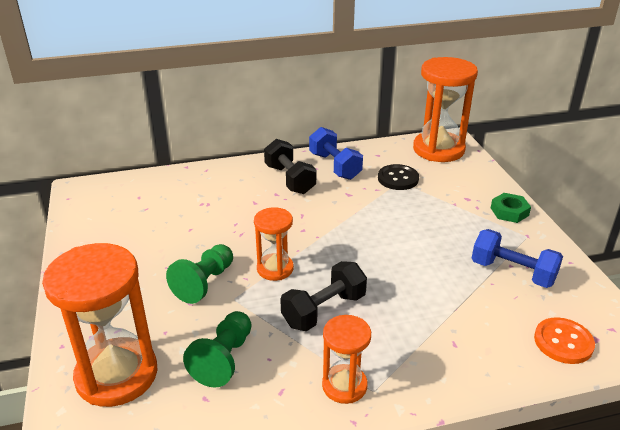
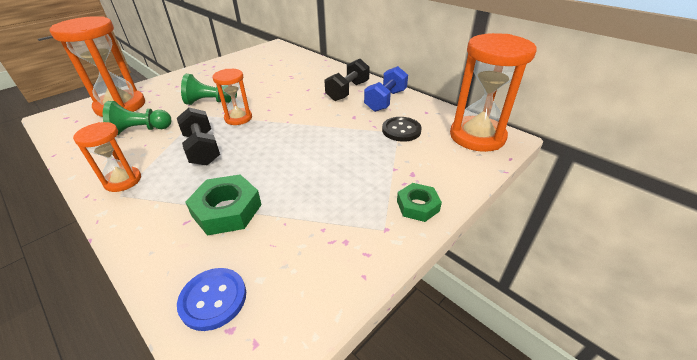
camera: 60 degrees right, 5 degrees up
(324, 310) = (202, 149): black dumbbell -> black dumbbell turned 45 degrees clockwise
(453, 313) = (227, 210): none -> green nut
(512, 272) = (311, 233): blue dumbbell -> none
(563, 342) = (213, 299): orange button -> blue button

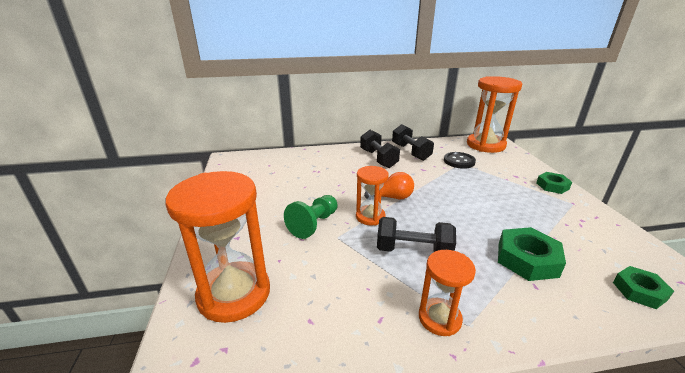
camera: 55 degrees left, 10 degrees down
(140, 130) = (328, 286): green pawn -> none
(213, 299) = (639, 291): blue button -> green nut
(279, 118) = (392, 197): none -> orange light bulb
(385, 100) = (411, 152): blue dumbbell -> black dumbbell

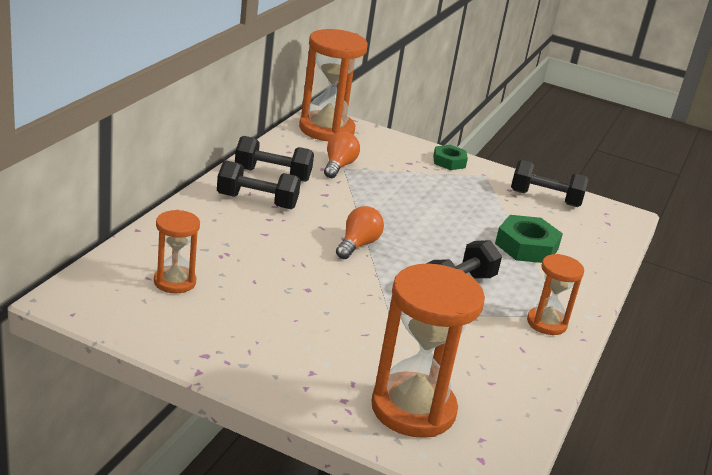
camera: 60 degrees left, 0 degrees up
(314, 224) = (348, 314): green pawn -> none
(370, 217) = (377, 276): orange hourglass -> orange hourglass (175, 282)
(459, 161) = (338, 166): black button -> orange light bulb
(613, 240) = (545, 199): none -> black dumbbell
(639, 291) = (598, 233): green nut -> none

